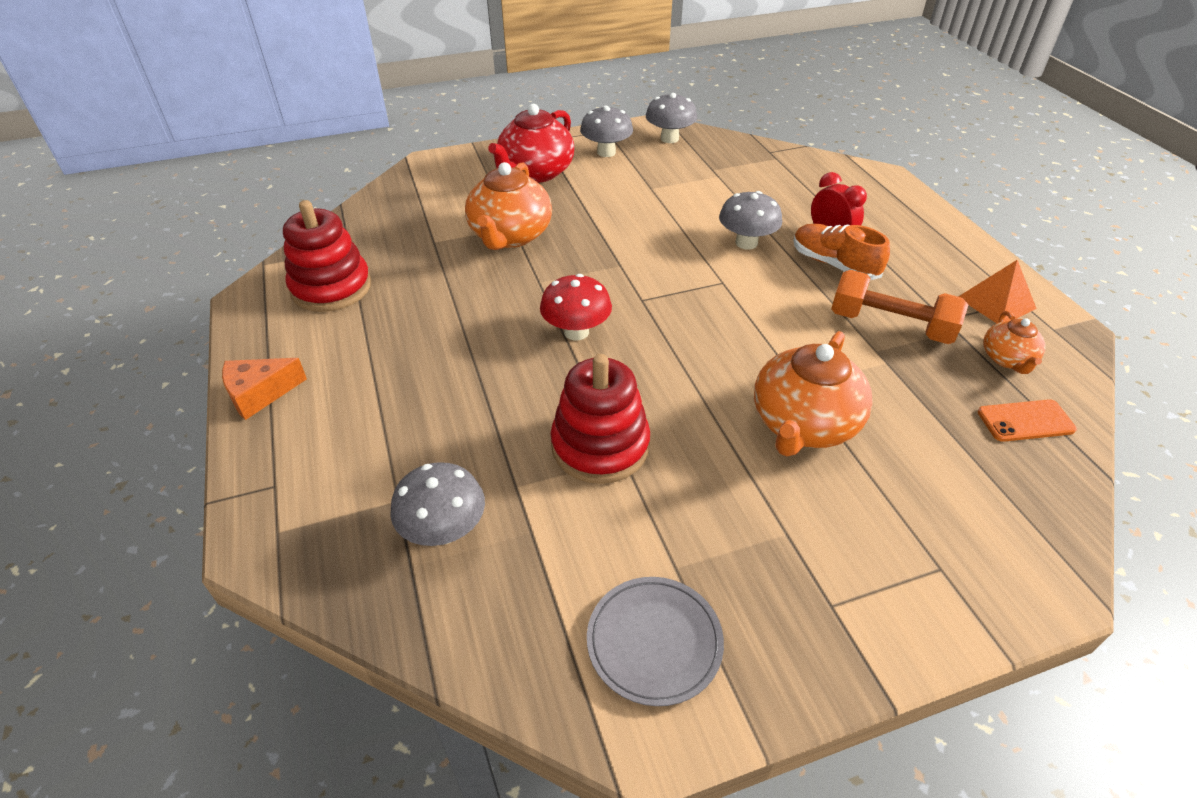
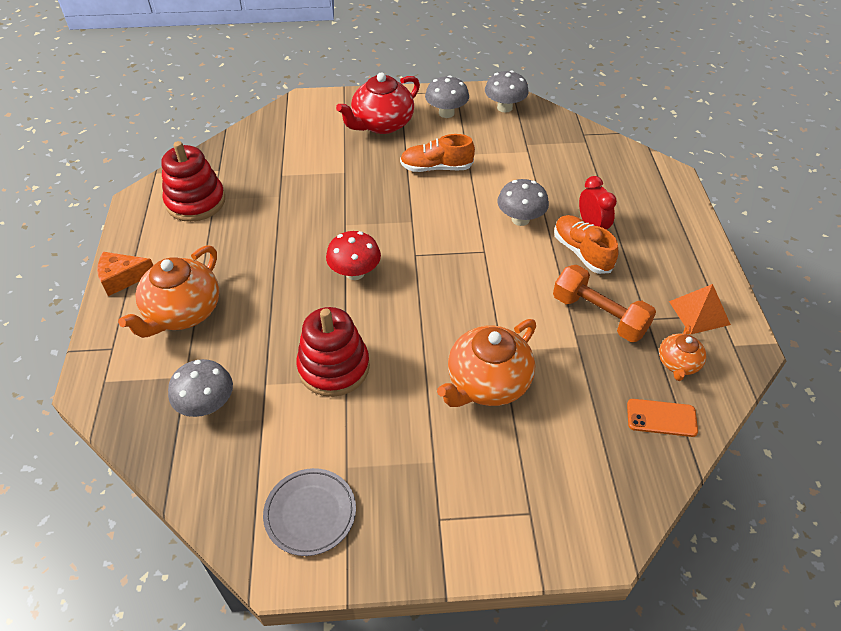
camera: 15 degrees right, 5 degrees up
(510, 236) = (339, 180): orange teapot -> orange teapot (183, 312)
(621, 206) = (436, 168): none -> orange shoe

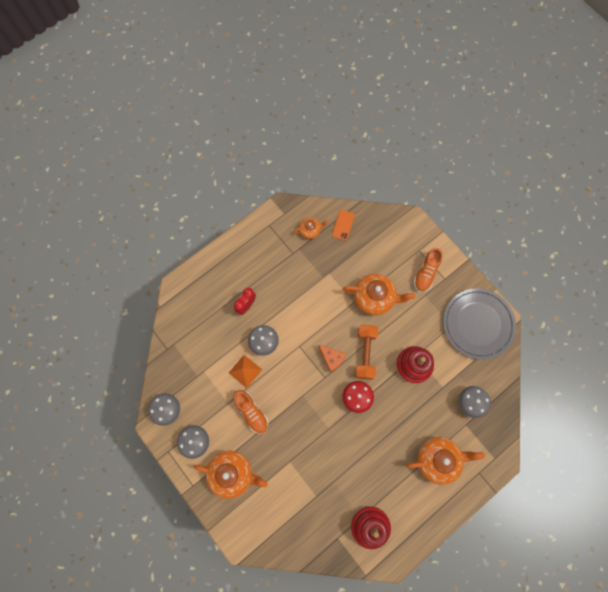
camera: 125 degrees left, 25 degrees up
(123, 278) = (443, 511): orange cheese -> orange cheese (332, 358)
(310, 513) = (477, 324): grey plate -> grey plate, size x1.80
(382, 124) = (232, 473): red teapot -> orange teapot
(582, 252) = (268, 301): orange shoe -> orange shoe (426, 273)
(599, 315) = (304, 273): orange dumbbell -> orange dumbbell (365, 353)
(661, 418) = (343, 225): orange phone -> orange phone turned 45 degrees clockwise
(699, 313) = (273, 234): orange pyramid -> orange pyramid (245, 371)

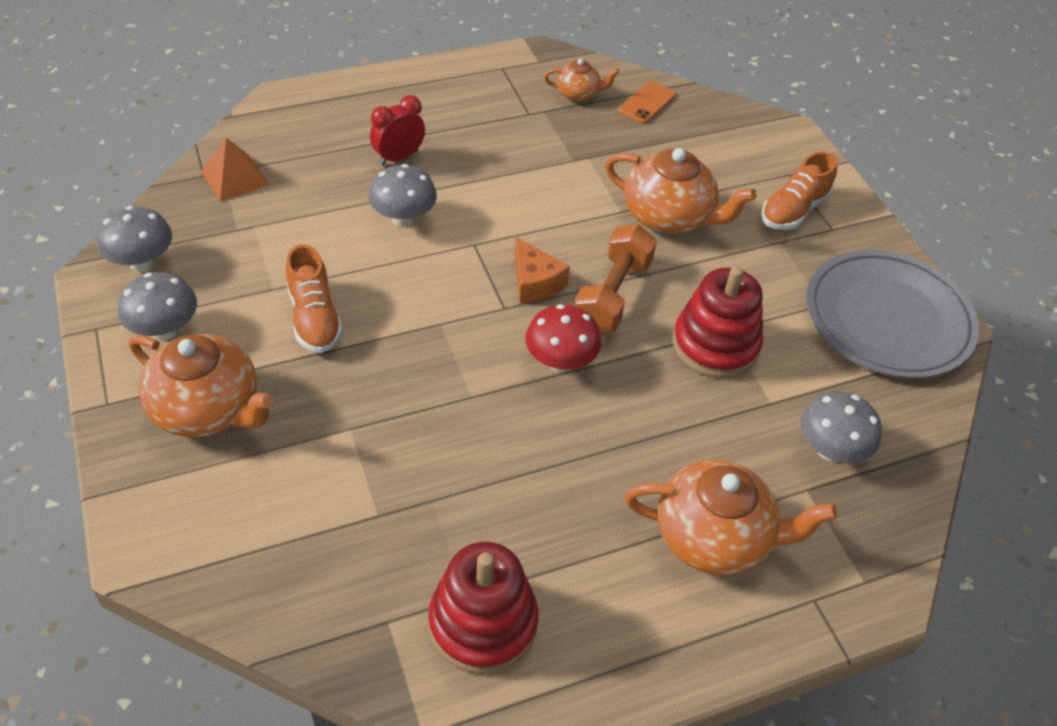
camera: 15 degrees right, 25 degrees down
(245, 371) = (340, 250): orange pyramid -> orange pyramid (235, 177)

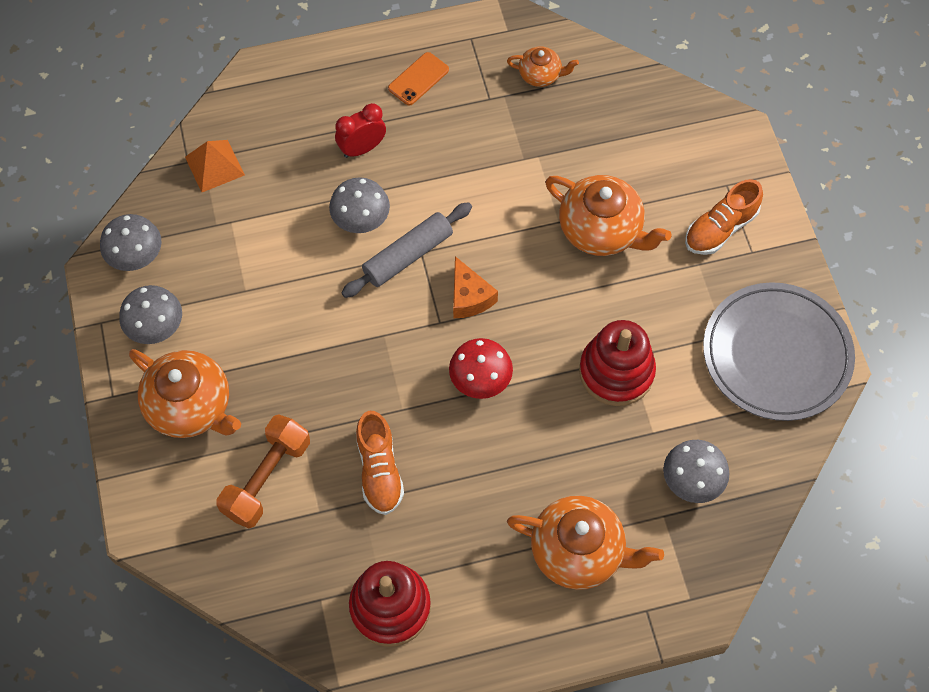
camera: 10 degrees right, 15 degrees up
(314, 318) = (278, 323): orange shoe -> orange shoe (379, 470)
(460, 248) = (408, 256): none -> grey rolling pin
(612, 295) = (535, 314): orange dumbbell -> orange dumbbell (267, 478)
(647, 103) = (605, 90): orange phone -> orange phone (418, 79)

